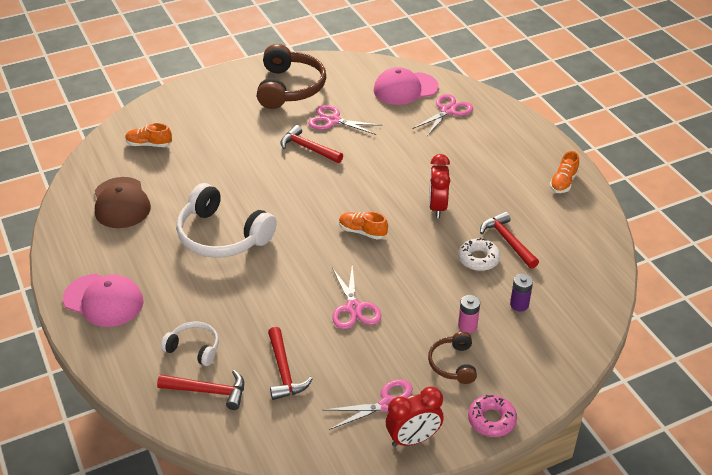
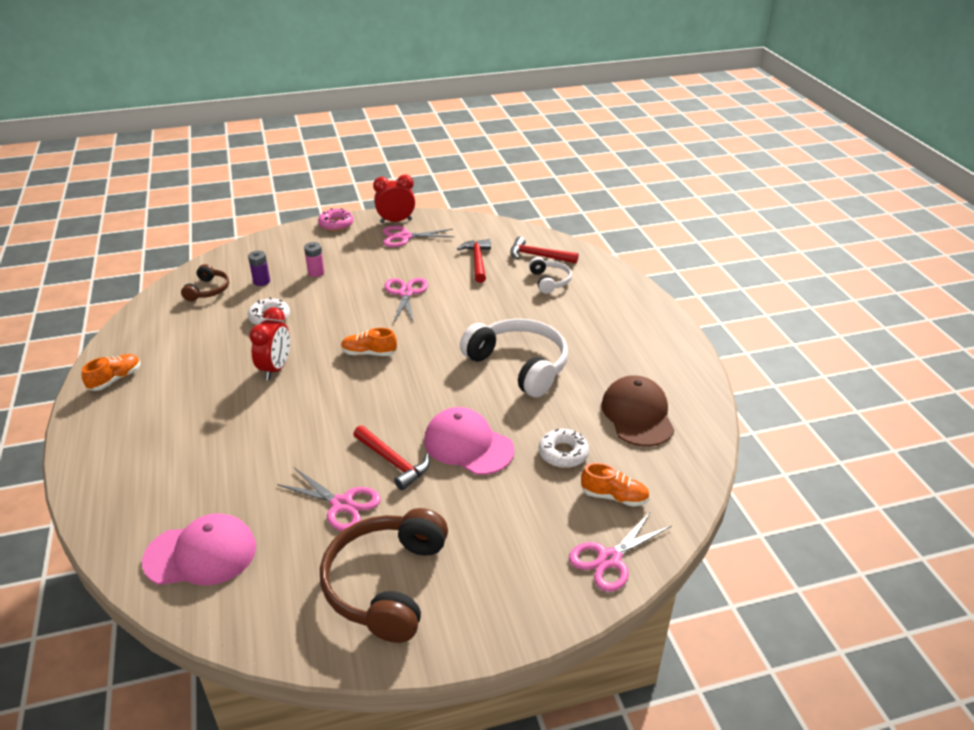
camera: 170 degrees left, 5 degrees down
(103, 300) = (635, 321): pink cap -> pink cap (468, 445)
(184, 167) = (563, 453): none -> white donut
(194, 348) = (549, 281): white headphones -> white headphones turned 135 degrees counterclockwise
(362, 232) = (369, 353): orange shoe -> orange shoe turned 150 degrees clockwise
(448, 111) = (167, 500): pink scissors -> pink scissors (609, 559)
(453, 364) = (343, 253): brown headphones -> brown headphones (208, 290)
(508, 241) = (229, 329): red hammer -> none

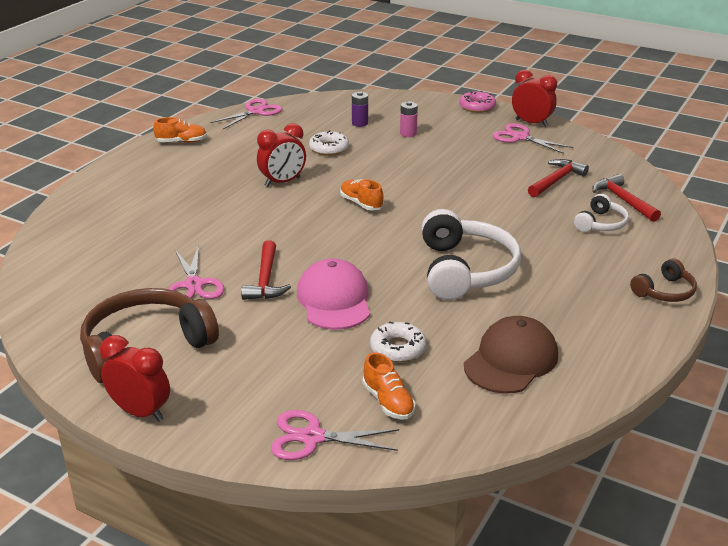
camera: 45 degrees right, 5 degrees down
(201, 554) = (79, 262): pink cap -> none
(208, 290) = (315, 114): brown headphones -> brown headphones (664, 291)
(406, 293) = (455, 177): pink scissors -> pink scissors (255, 112)
(469, 638) = (141, 412): none -> red clock

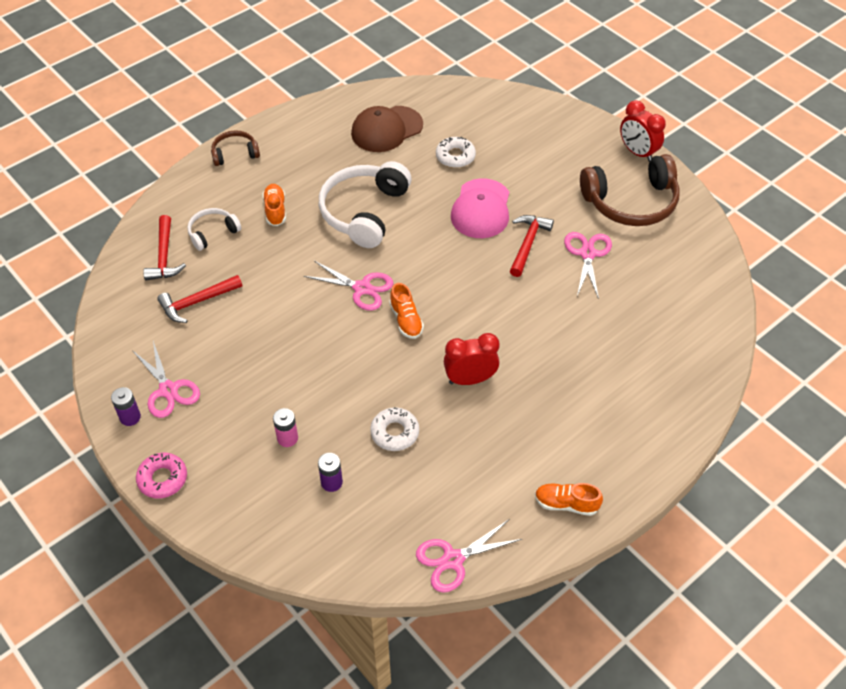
camera: 160 degrees left, 20 degrees up
(312, 437) = (535, 111): pink scissors -> pink scissors (362, 288)
(388, 401) = (481, 122): orange shoe -> orange shoe (275, 210)
(531, 123) = (130, 417): red clock -> purple battery

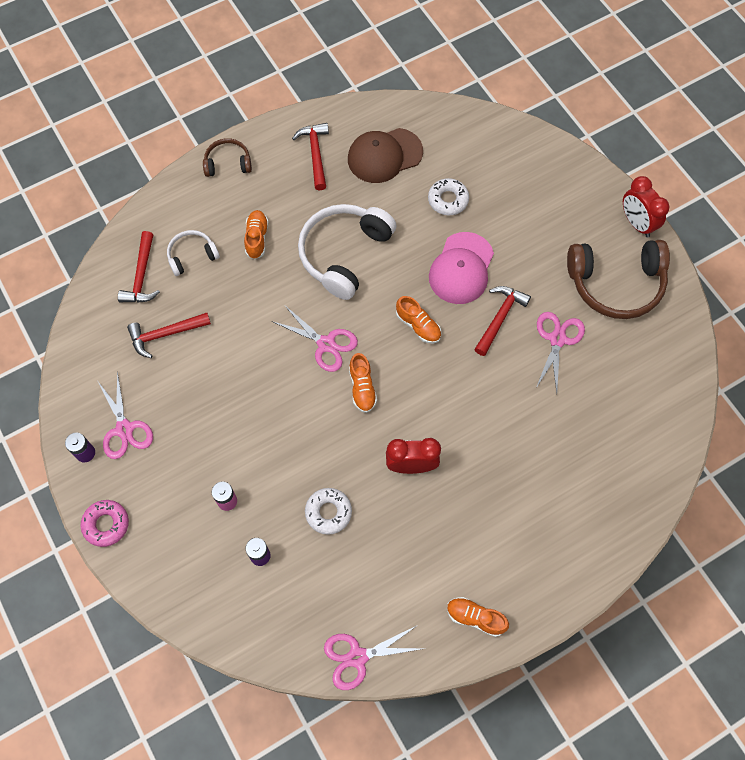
camera: 10 degrees right, 15 degrees up
(319, 136) = (315, 154): none -> red hammer
(450, 261) = (418, 325): none -> orange shoe

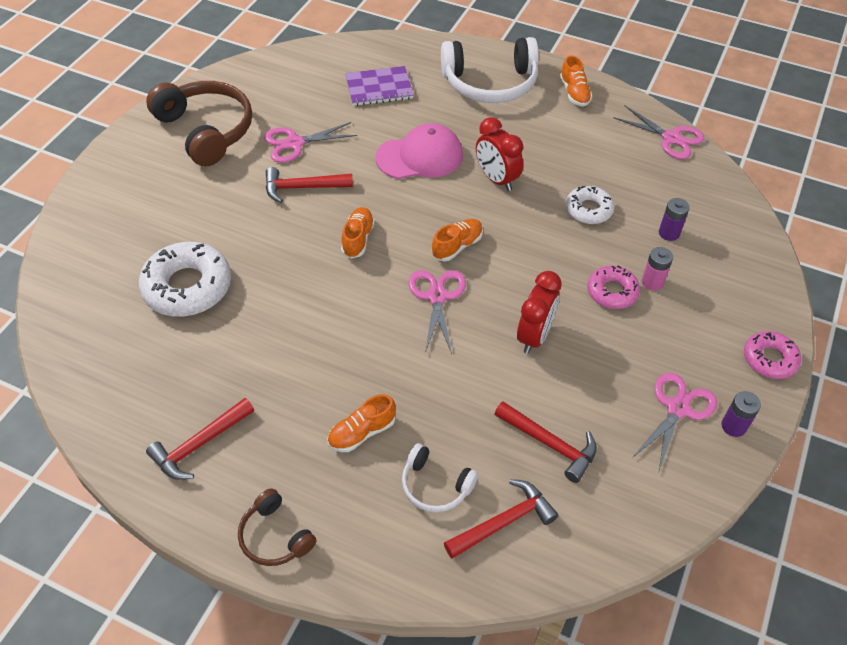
camera: 125 degrees left, 15 degrees down
(241, 464) = (612, 292): none -> pink donut
(344, 254) = (321, 339): white headphones -> white headphones (490, 83)
(384, 156) = (159, 373): brown cap -> none
(448, 200) = (187, 287): white donut -> white donut, size x1.73
(461, 268) = (268, 237): pink cap -> pink cap (420, 156)
(592, 446) = (379, 88): none -> purple notebook
(636, 223) = (125, 142): red clock -> red clock (534, 336)

